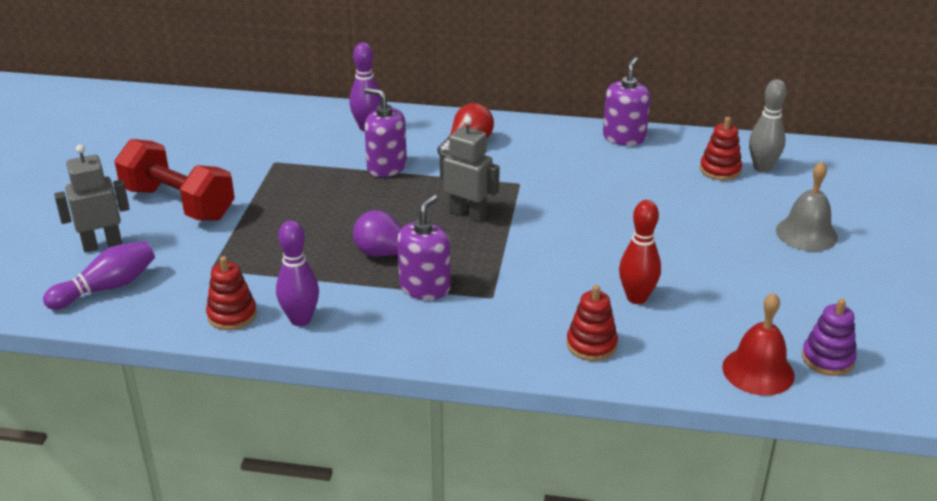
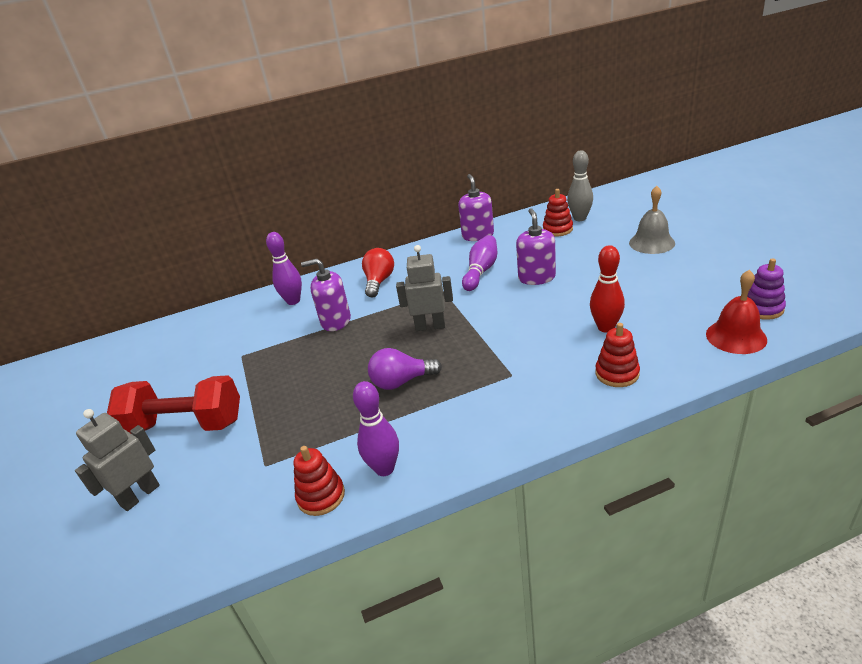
camera: 25 degrees left, 0 degrees up
(107, 288) = (178, 533): purple bowling pin -> purple bowling pin (481, 271)
(425, 287) = (456, 392): purple soap dispenser -> purple soap dispenser (536, 277)

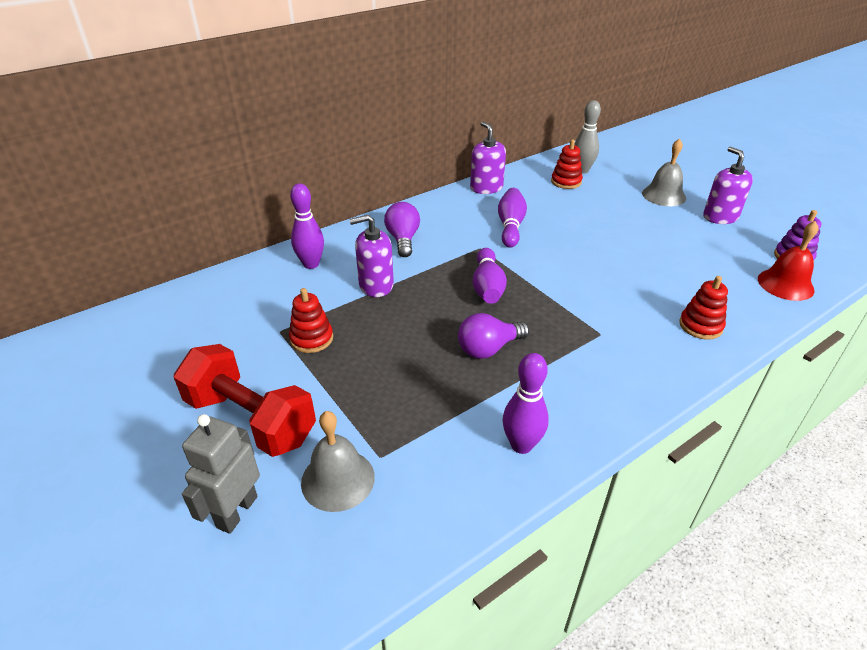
camera: 20 degrees left, 5 degrees up
(185, 425) = (251, 419): red dumbbell -> red dumbbell turned 45 degrees clockwise
(223, 480) = (338, 479): none -> grey bell
(321, 496) = (467, 484): red stacking toy -> red stacking toy (311, 339)
(379, 282) = (403, 239): red light bulb -> purple light bulb
(430, 326) = (487, 287): grey robot -> purple bowling pin
(536, 277) = (571, 232): purple soap dispenser -> purple soap dispenser (720, 217)
(606, 327) = (666, 280): red bowling pin -> none

